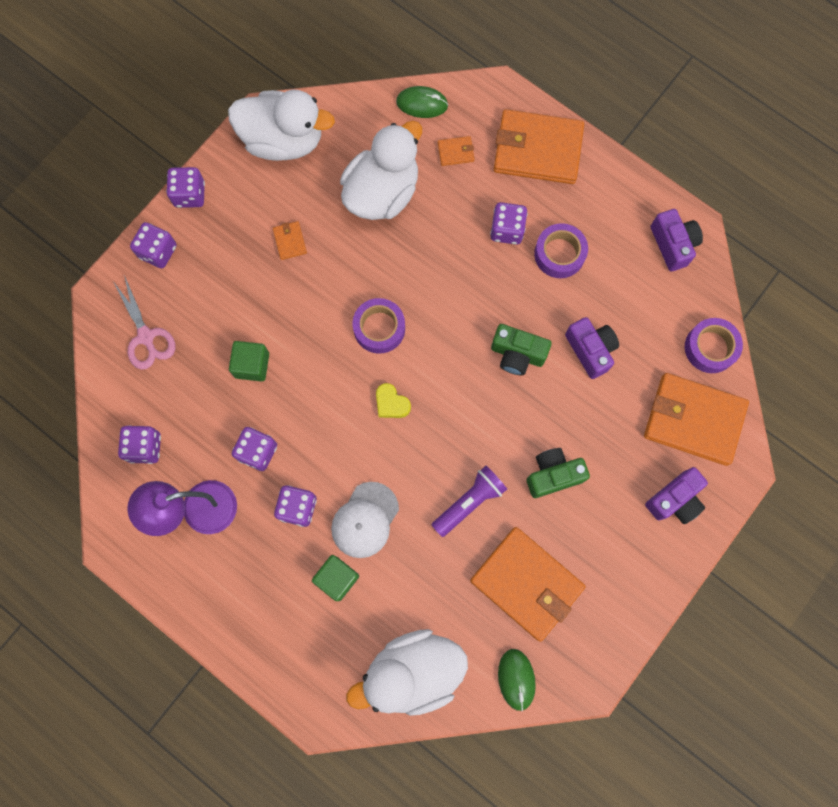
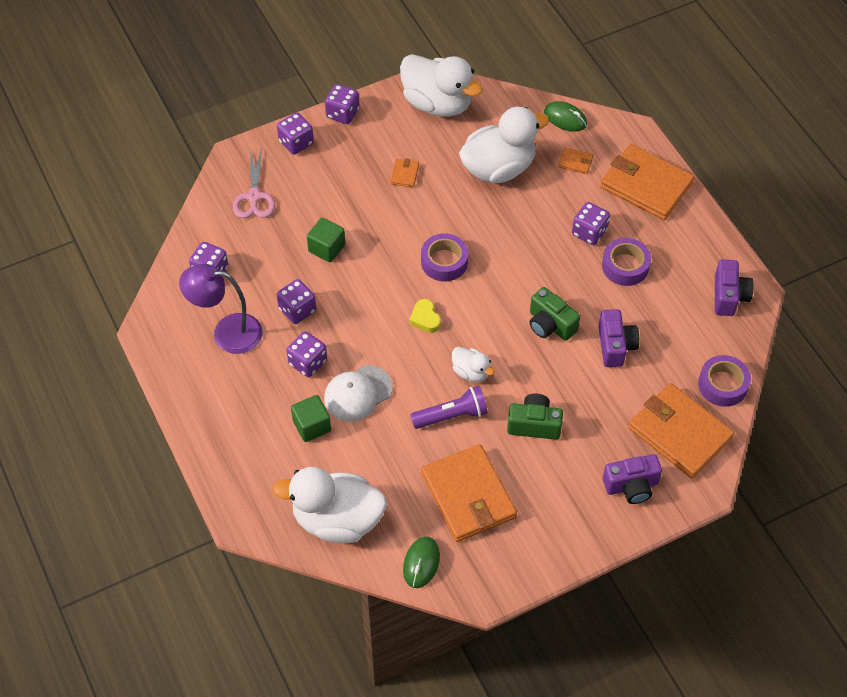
camera: 25 degrees right, 20 degrees down
(465, 444) = (471, 372): none -> white duck

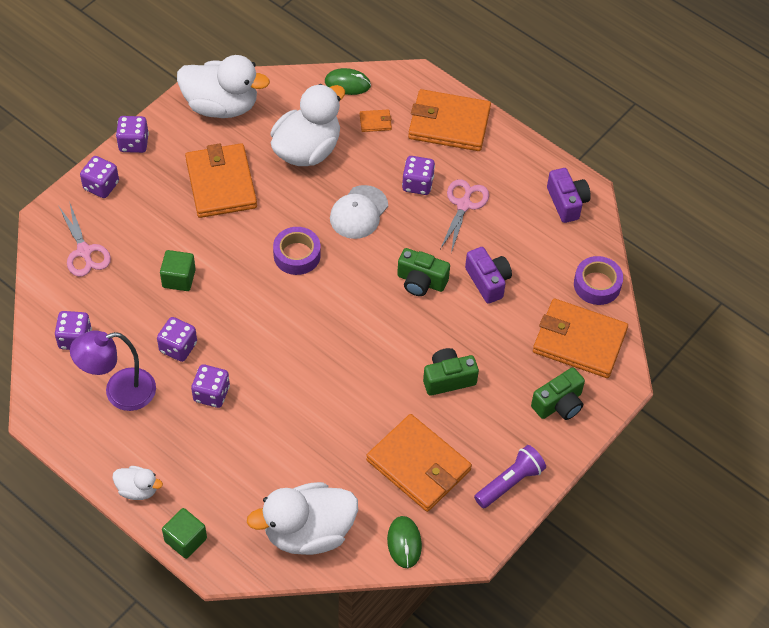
camera: 25 degrees left, 0 degrees up
(312, 426) = (243, 452): green cube -> green cube (185, 540)
(358, 393) = (273, 406): white cap -> white cap (359, 212)
(404, 174) = (221, 183): orange wallet -> orange wallet, size x2.45
(425, 319) = (303, 315): yellow heart -> none
(452, 415) = (369, 396): purple flashlight -> purple flashlight (510, 482)
(471, 372) = (369, 350): white duck -> white duck (138, 489)
(625, 266) = (464, 205): purple tape -> pink scissors
(631, 486) = (559, 404): purple camera -> green camera

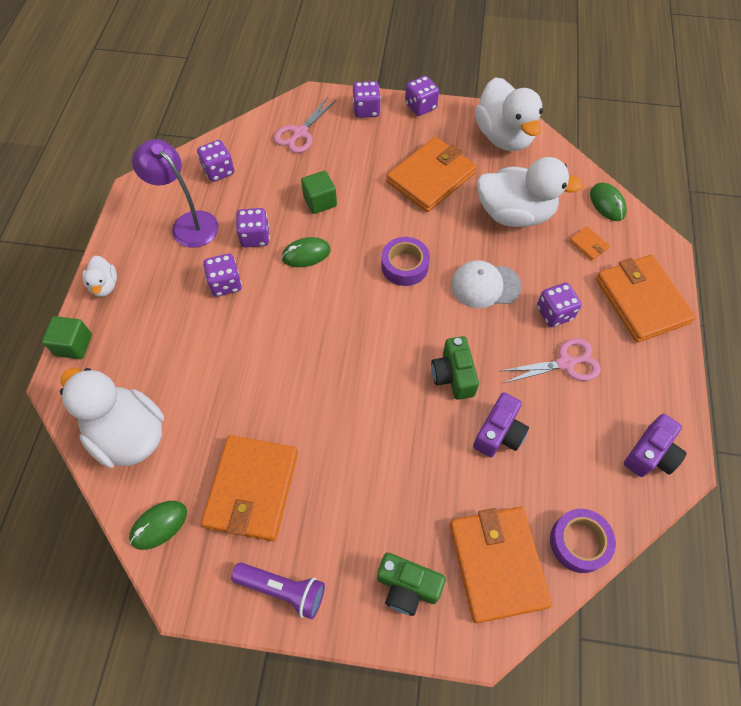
camera: 60 degrees right, 5 degrees up
(228, 318) = (306, 254): none -> green mouse
(448, 379) = (364, 460): green camera -> none

